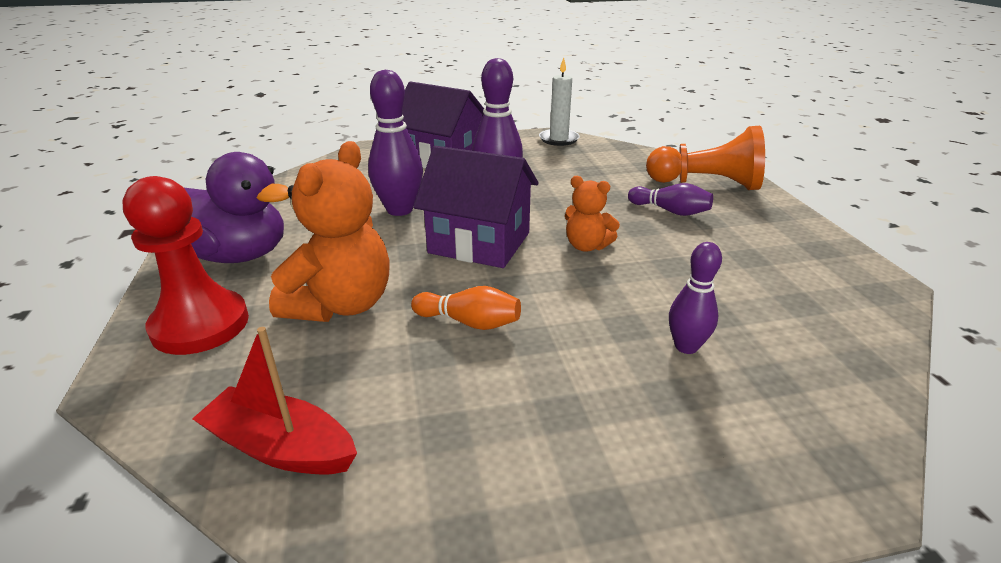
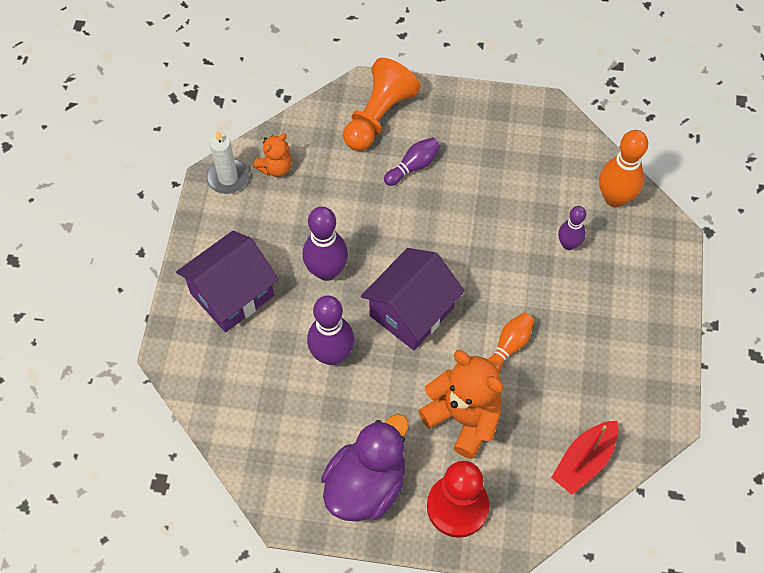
camera: 70 degrees left, 30 degrees up
(586, 246) = (443, 245): orange teddy bear -> orange teddy bear (276, 168)
(827, 382) = (614, 198): none -> orange bowling pin

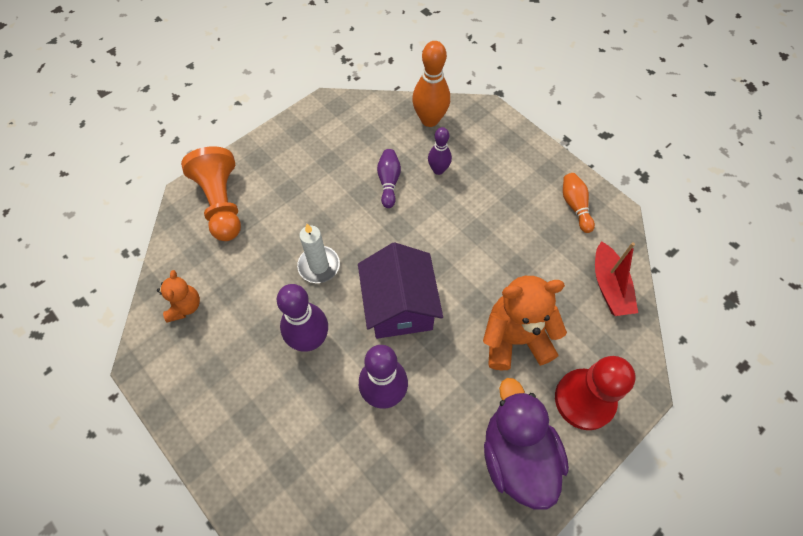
camera: 50 degrees left, 0 degrees up
(228, 178) = (154, 349): white candle -> white candle (319, 266)
(232, 294) = (259, 430): purple house -> none
(413, 166) = (285, 213): purple bowling pin -> purple bowling pin (389, 182)
(509, 346) = (483, 264): orange bowling pin -> orange bowling pin (575, 206)

